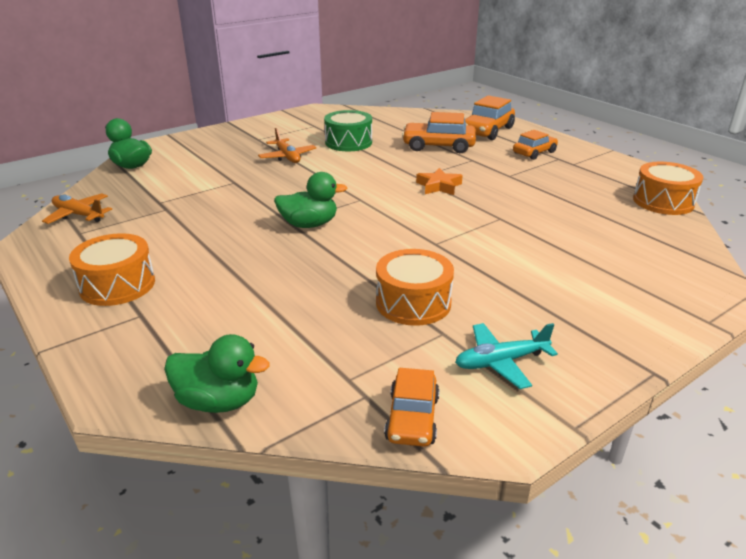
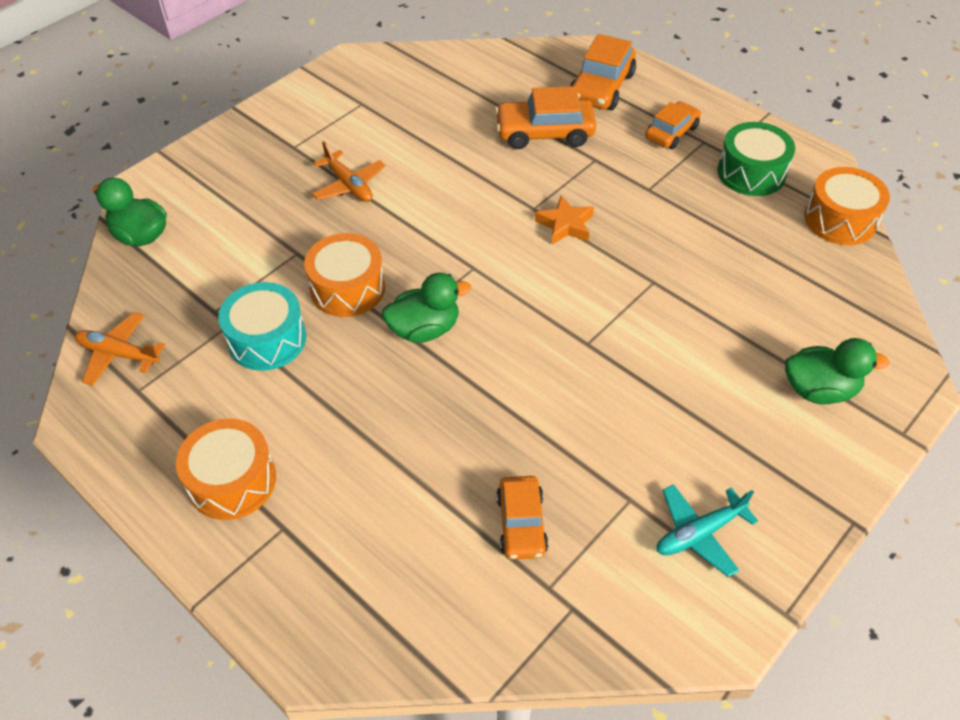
camera: 10 degrees left, 20 degrees up
(189, 218) = (267, 339): none -> turquoise drum
(219, 401) = (424, 644): green duck -> green duck (819, 390)
(348, 142) = (421, 139): green drum -> green drum (751, 173)
(412, 418) = (627, 630): orange car -> orange car (521, 524)
(413, 303) = (586, 455): orange drum -> orange drum (347, 288)

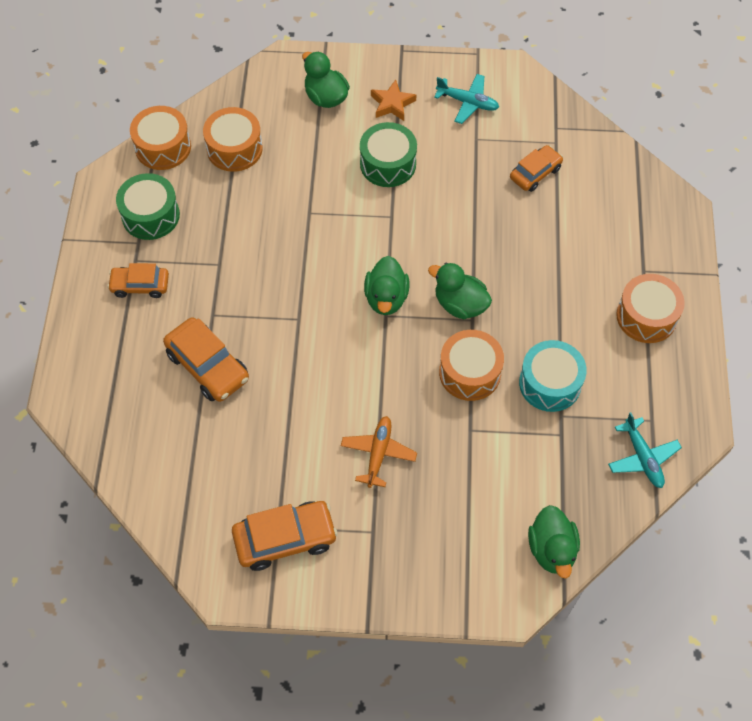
camera: 130 degrees left, 10 degrees up
(119, 354) = (642, 457): orange plane -> turquoise plane
(491, 279) = (386, 298): none -> green duck
(565, 225) = (299, 290): orange star -> orange star (392, 104)
(601, 88) = (116, 364): orange car -> orange car (285, 539)
(664, 385) = (388, 164): none -> green drum
(795, 270) = (234, 148): none -> orange drum

